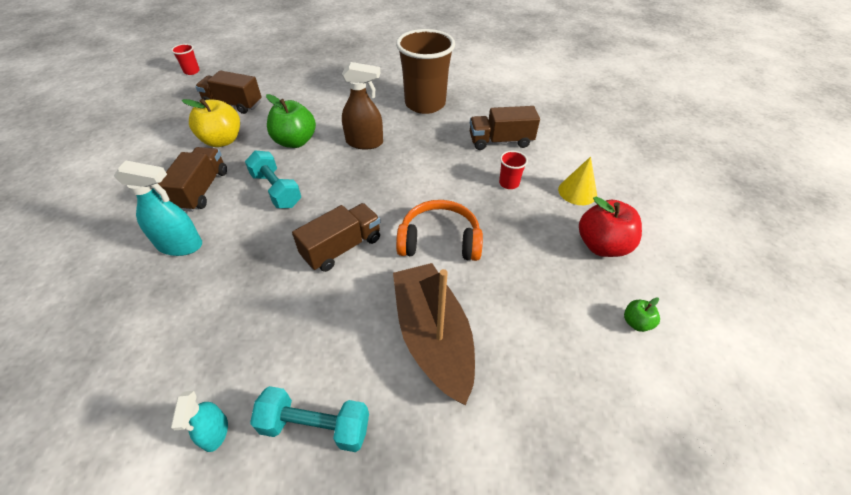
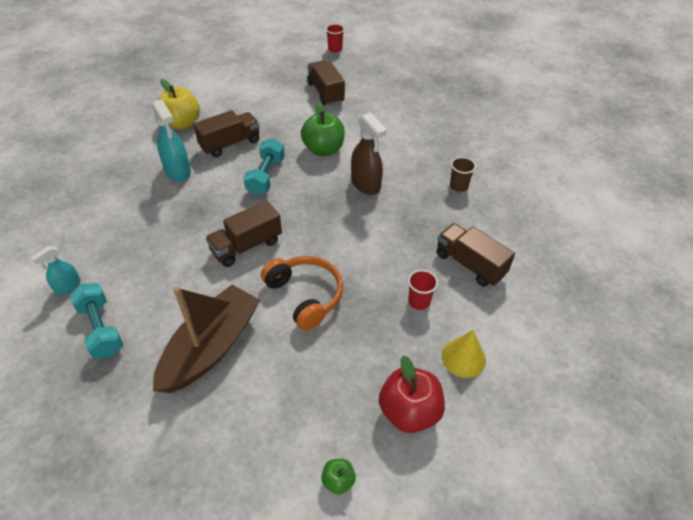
camera: 50 degrees right, 0 degrees up
(222, 140) = (284, 117): yellow apple -> yellow apple (182, 123)
(342, 247) = (246, 246): brown truck -> brown truck turned 135 degrees clockwise
(425, 104) = (458, 186): brown cup -> brown cup, size x0.41

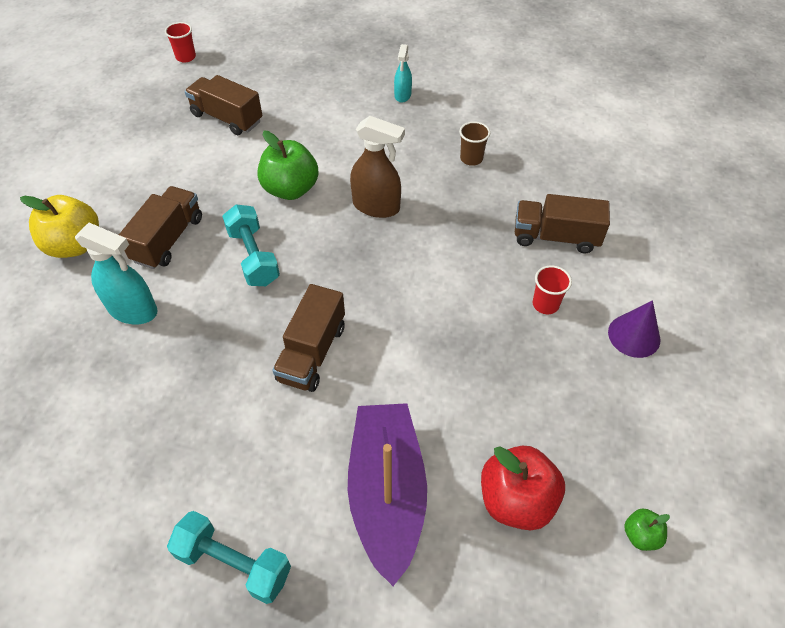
camera: 35 degrees left, 5 degrees up
(67, 286) = (133, 543): turquoise spray bottle -> turquoise spray bottle (402, 95)
(211, 347) = (387, 493): brown boat -> purple boat
(305, 296) = (431, 369): orange headphones -> none
(409, 411) = (637, 421): red apple -> red apple (516, 500)
(463, 358) = (634, 335): yellow cone -> purple cone

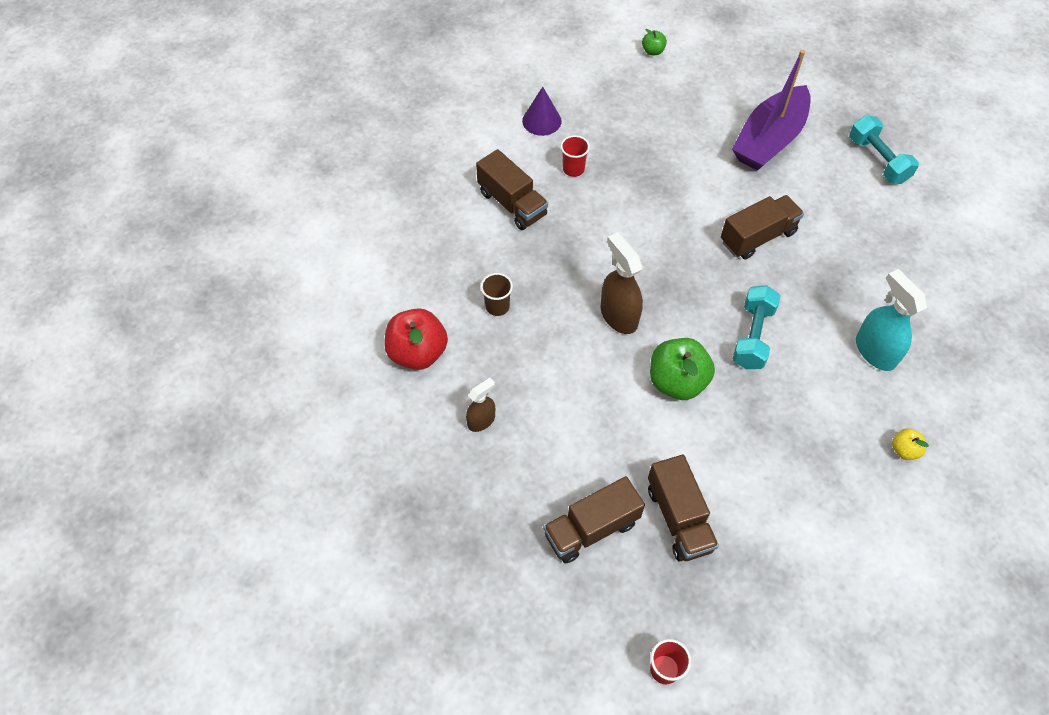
camera: 140 degrees left, 5 degrees up
(74, 245) = (904, 450): yellow apple -> yellow apple, size x0.49
(168, 239) = (816, 400): brown truck -> brown truck (591, 529)
(402, 95) = (481, 420): turquoise spray bottle -> brown spray bottle
(516, 500) = (700, 97): red apple -> red apple (418, 353)

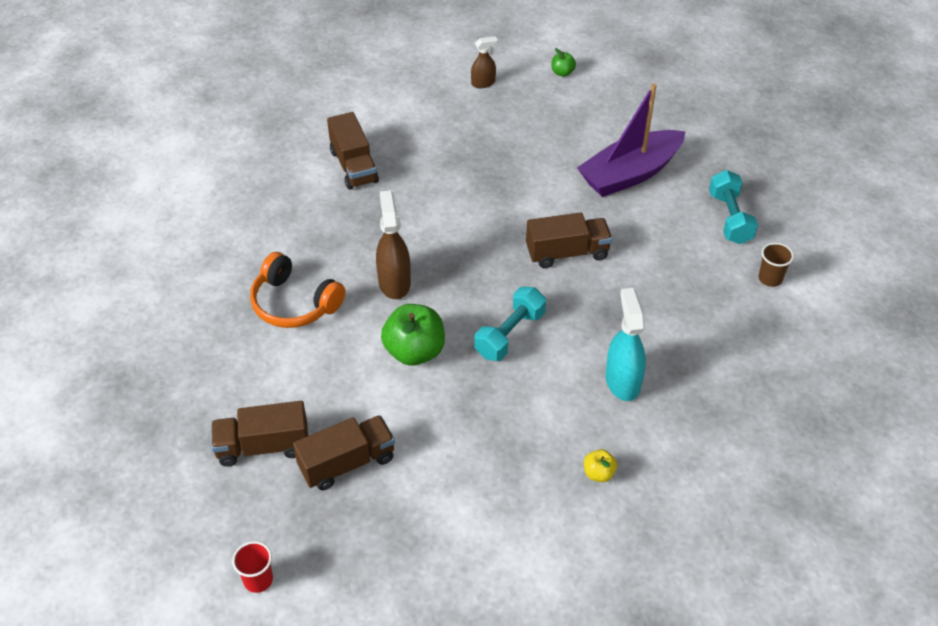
camera: 20 degrees right, 10 degrees down
(418, 353) = (199, 262): red apple -> none
(481, 420) = (220, 331): brown spray bottle -> brown spray bottle (483, 83)
(497, 306) = (290, 245): brown cup -> brown cup (770, 278)
(536, 367) = (294, 303): none -> orange headphones
(541, 121) = (422, 106): purple cone -> none
(573, 169) = (427, 152): red cup -> none
(679, 518) = (347, 463): brown truck -> brown truck turned 120 degrees counterclockwise

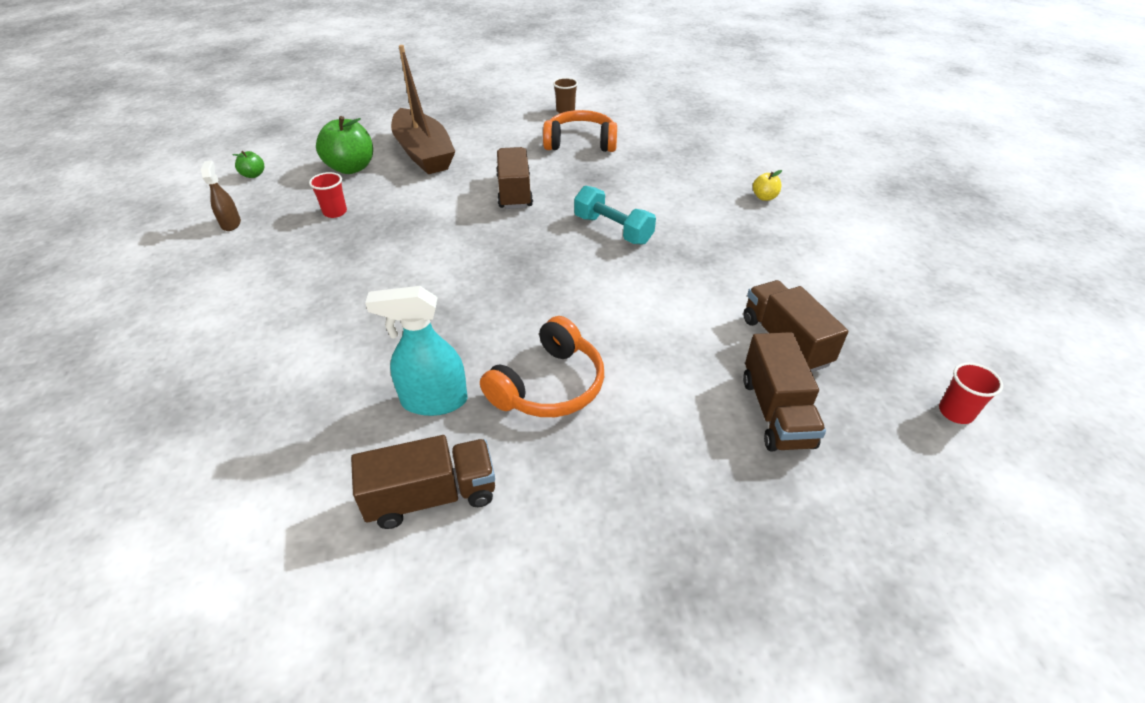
camera: 85 degrees left, 5 degrees down
(354, 166) = (317, 329): brown truck -> brown truck (431, 496)
(394, 282) = (530, 300): brown spray bottle -> none
(414, 351) = (632, 289): green apple -> green apple (351, 168)
(510, 138) = (335, 212): none -> red cup
(622, 381) = (668, 179): turquoise spray bottle -> turquoise spray bottle (434, 401)
(630, 174) = (423, 153): purple boat -> brown boat
(689, 298) = (580, 143): none -> orange headphones
(729, 218) = (496, 118): turquoise dumbbell -> none

